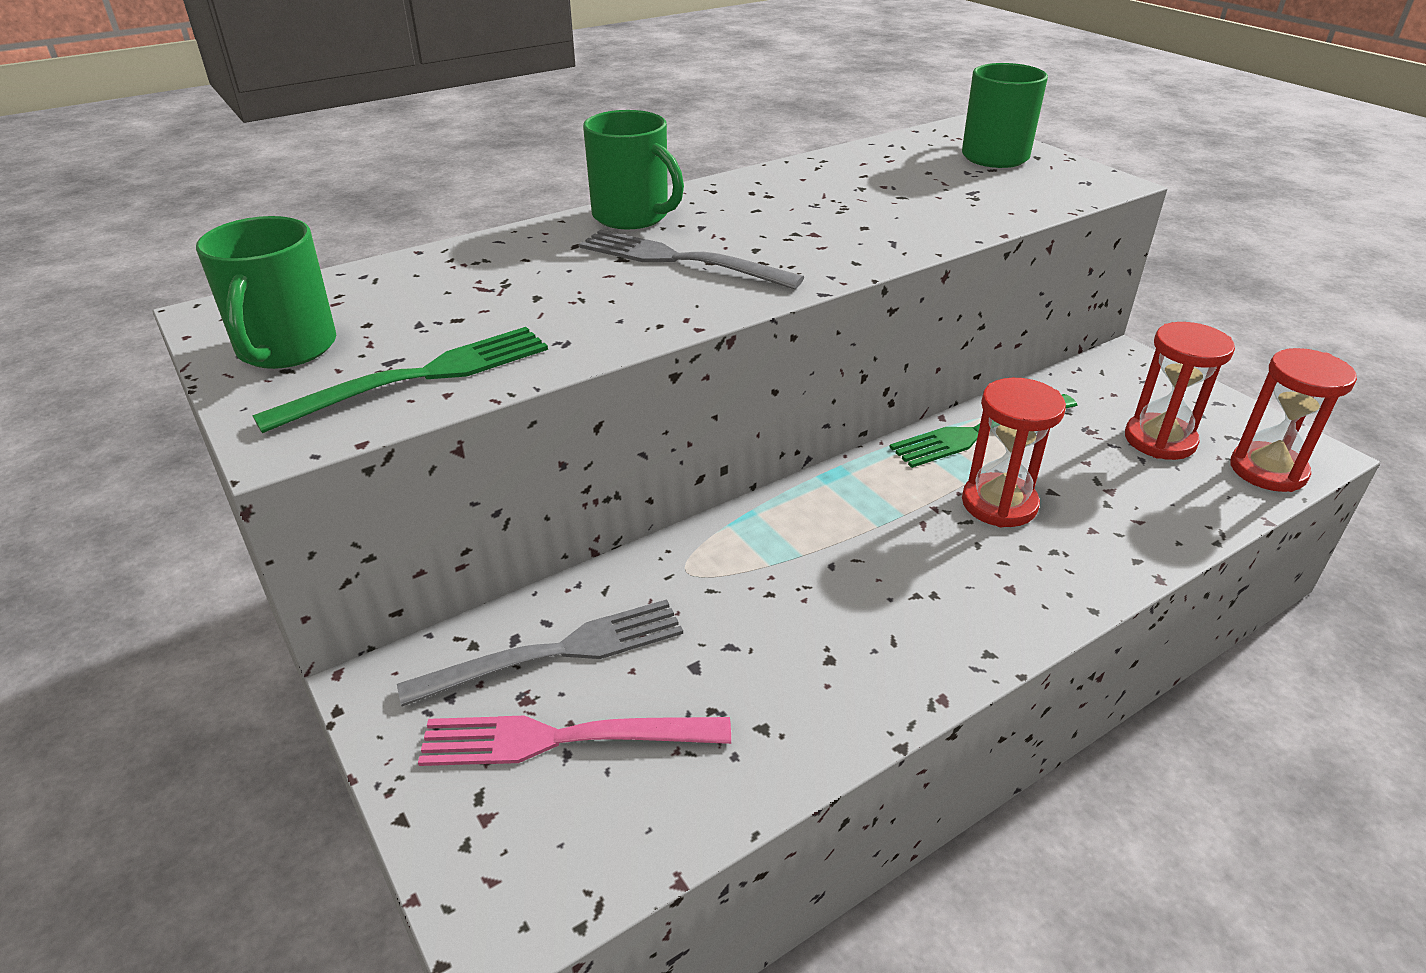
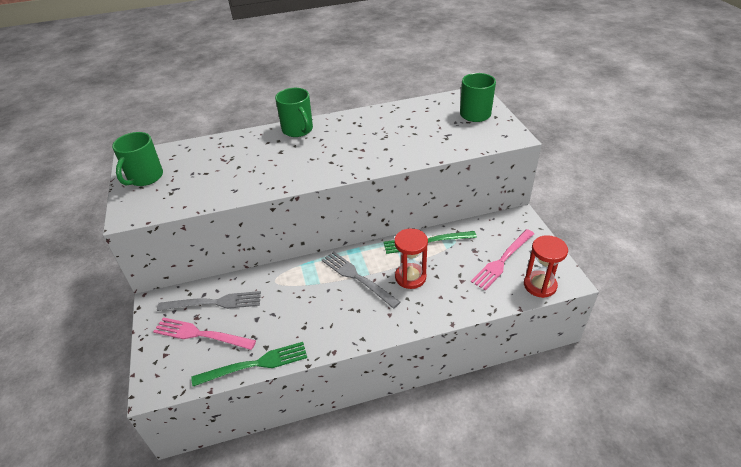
camera: 20 degrees right, 5 degrees up
(422, 376) = (180, 197): green fork -> green fork (256, 364)
(678, 260) = (300, 156): grey fork -> grey fork (356, 277)
(1160, 440) = (502, 261): red hourglass -> pink fork

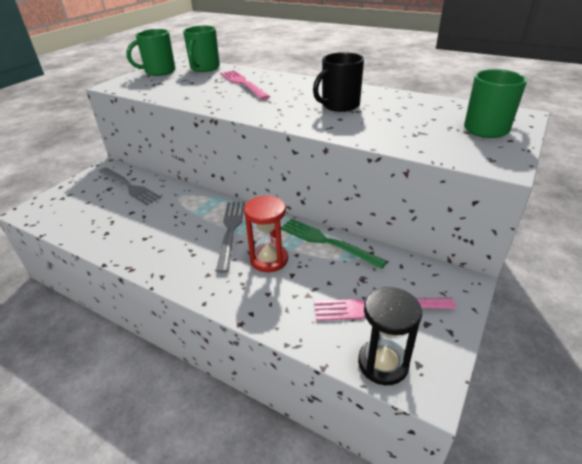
camera: 45 degrees right, 5 degrees down
(199, 334) = (93, 199): pink fork -> pink fork (242, 83)
(256, 364) = (84, 239): green fork -> none
(298, 130) = (296, 82): green mug -> green mug (204, 68)
(367, 137) = (339, 105): none -> black mug
(540, 285) = (383, 363): red hourglass -> black hourglass

